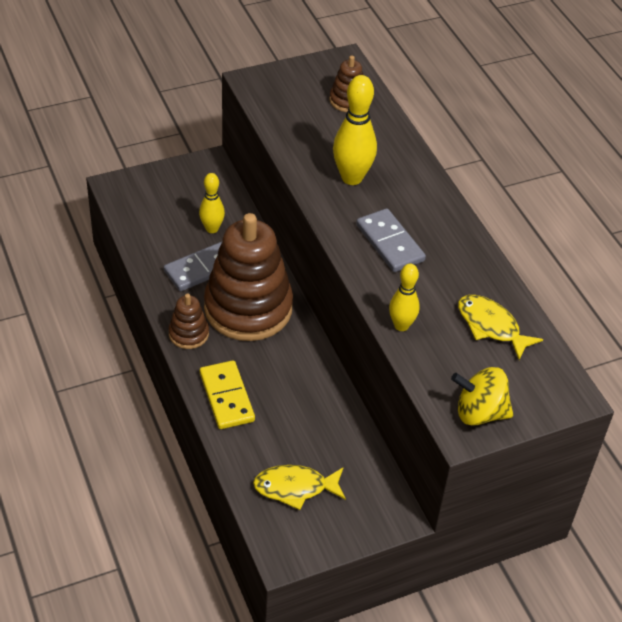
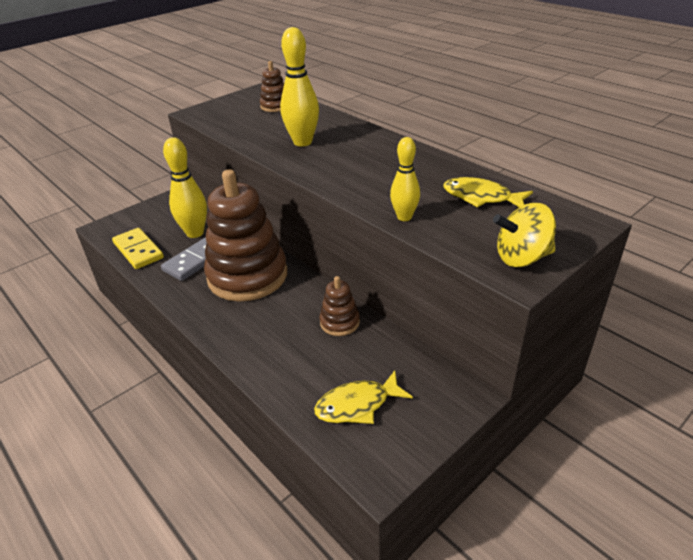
camera: 15 degrees left, 10 degrees down
(188, 334) = (200, 309): brown stacking toy -> brown stacking toy (339, 322)
(212, 229) = (195, 233): yellow bowling pin -> yellow bowling pin, size x1.60
(227, 397) = (256, 348): yellow domino -> yellow domino (138, 250)
(389, 243) = (358, 170): grey domino -> none

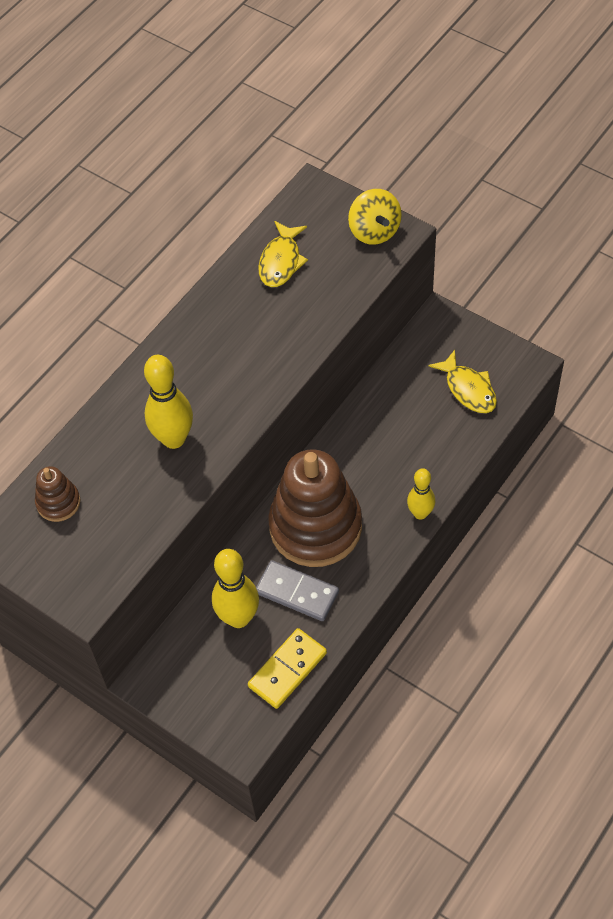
camera: 100 degrees left, 20 degrees up
(339, 322) = (372, 422): brown stacking toy -> none
(404, 217) = (327, 315): yellow bowling pin -> yellow bowling pin (420, 513)

